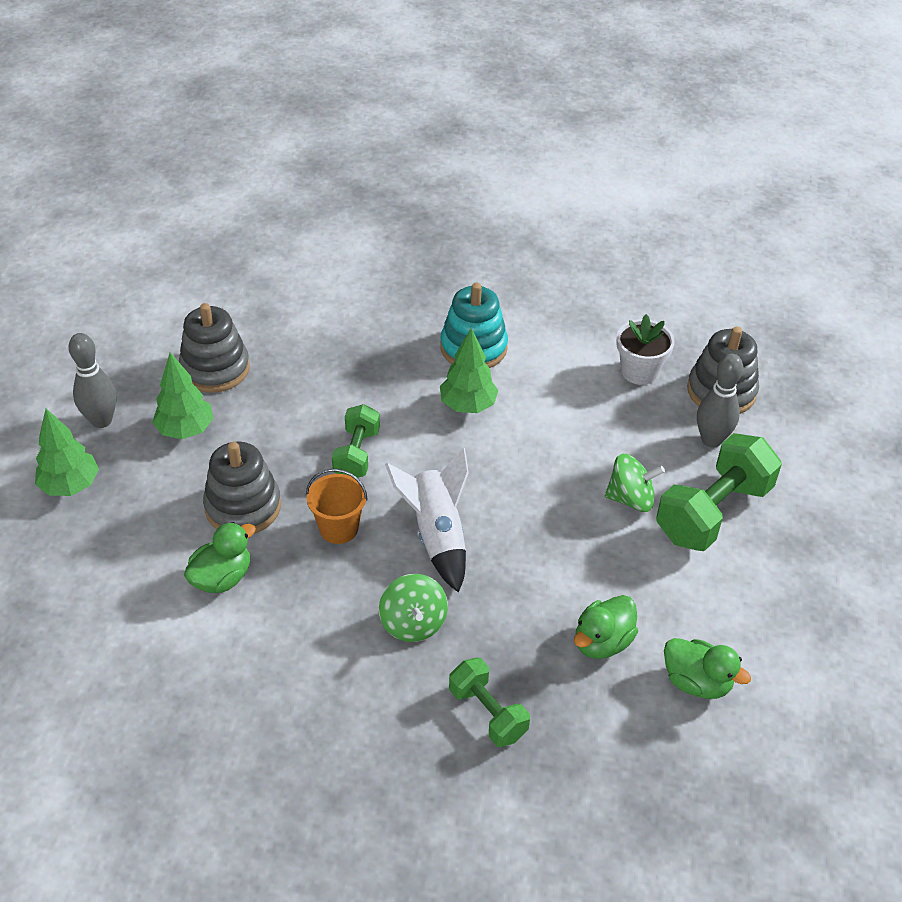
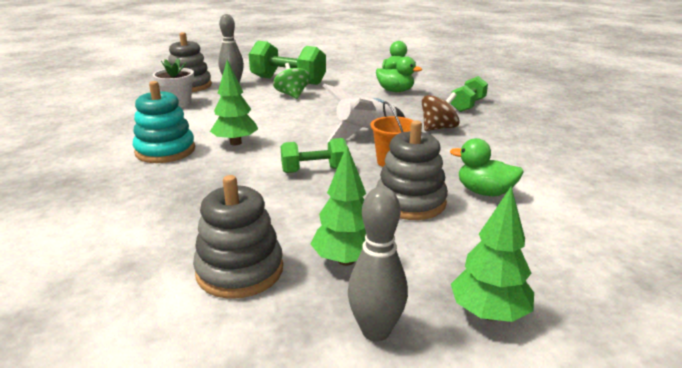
camera: 110 degrees left, 20 degrees down
(413, 623) = (438, 128): green spinning top -> brown spinning top

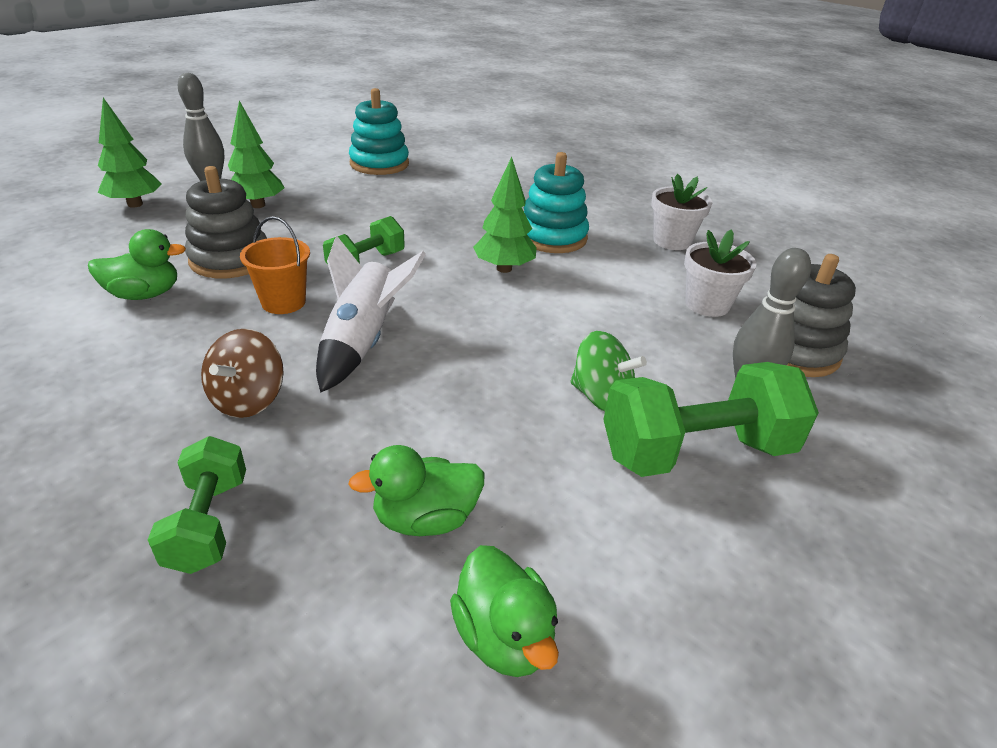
camera: 140 degrees right, 10 degrees up
(106, 128) = (672, 241): none -> white flower pot
(134, 288) = (379, 164): none -> turquoise stacking toy
(240, 271) = (328, 183): grey stacking toy -> none

